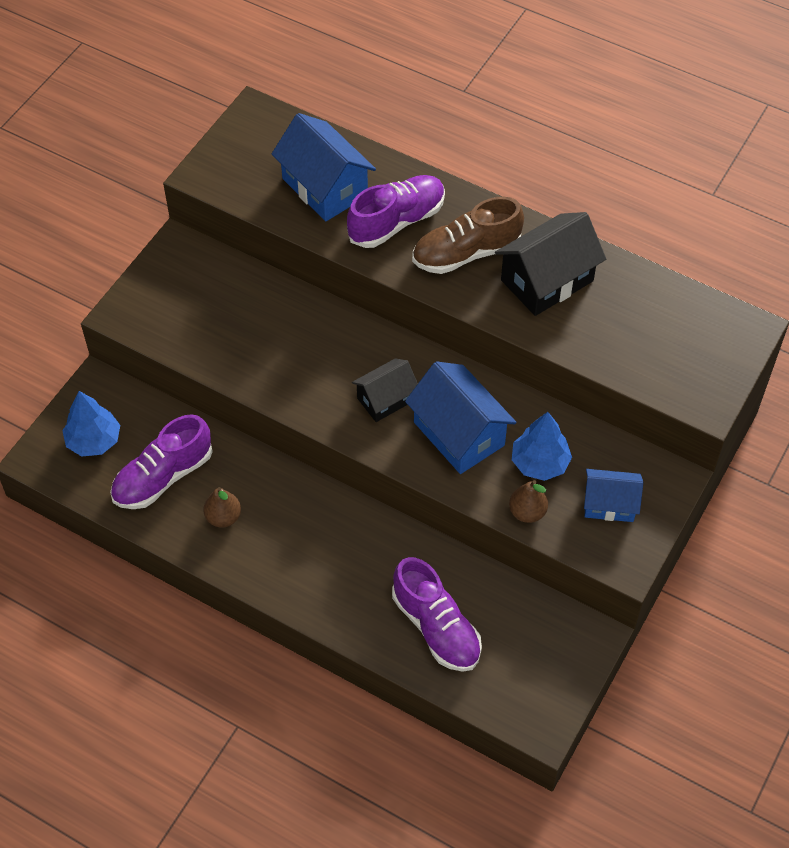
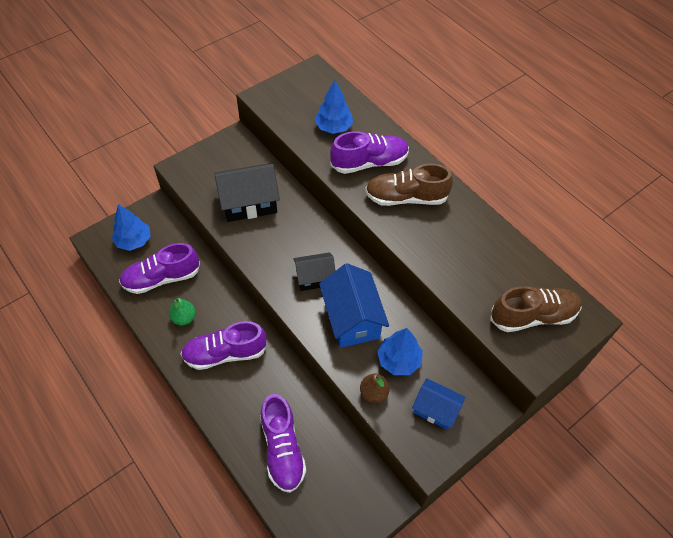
camera: 20 degrees right, 0 degrees up
(223, 517) = (184, 318): brown pear -> green pear
(303, 541) = (225, 353): none -> purple shoe
(324, 187) = (333, 127): blue house -> blue tree
(547, 280) = (453, 234): black house -> black house (249, 203)
(683, 349) = (532, 316): none -> brown shoe

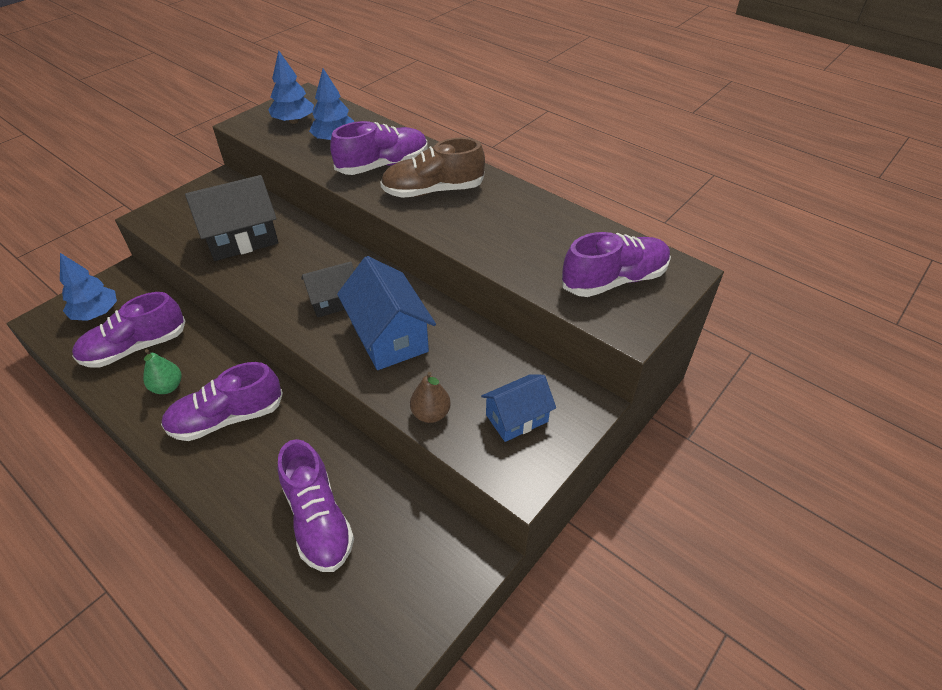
camera: 10 degrees left, 10 degrees down
(399, 360) = (457, 371): blue tree -> blue tree (294, 121)
(435, 409) = (517, 418): blue house -> blue house turned 45 degrees counterclockwise
(532, 316) = (614, 280): brown shoe -> purple shoe

